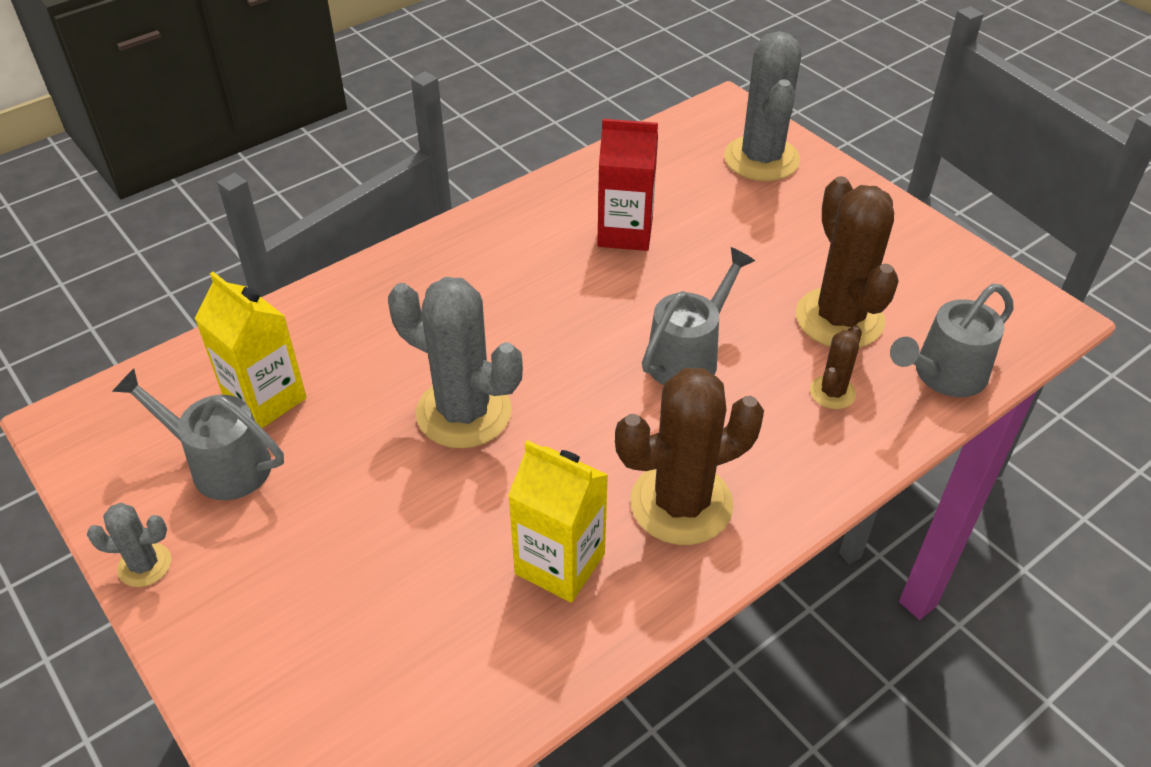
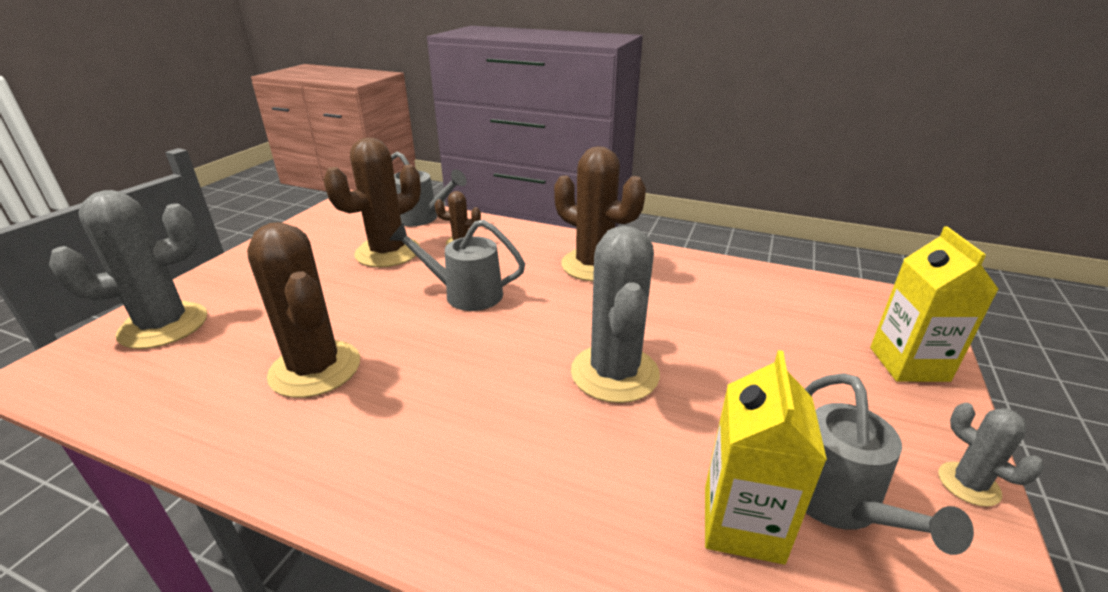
camera: 120 degrees left, 15 degrees down
(560, 564) = (681, 289): yellow carton -> yellow carton (908, 364)
(625, 233) = (315, 369): red carton -> brown cactus

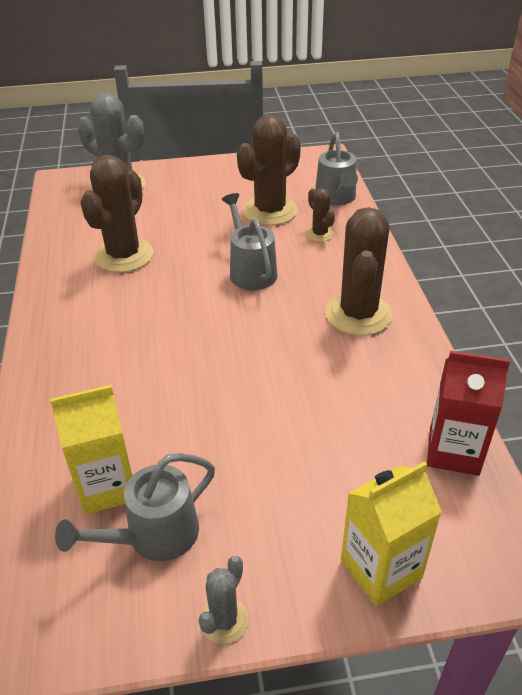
camera: 60 degrees right, 10 degrees up
(388, 252) = (270, 211): brown cactus -> brown cactus turned 60 degrees counterclockwise
(614, 373) = (215, 380): grey cactus -> none
(787, 285) = (454, 451): none -> red carton

